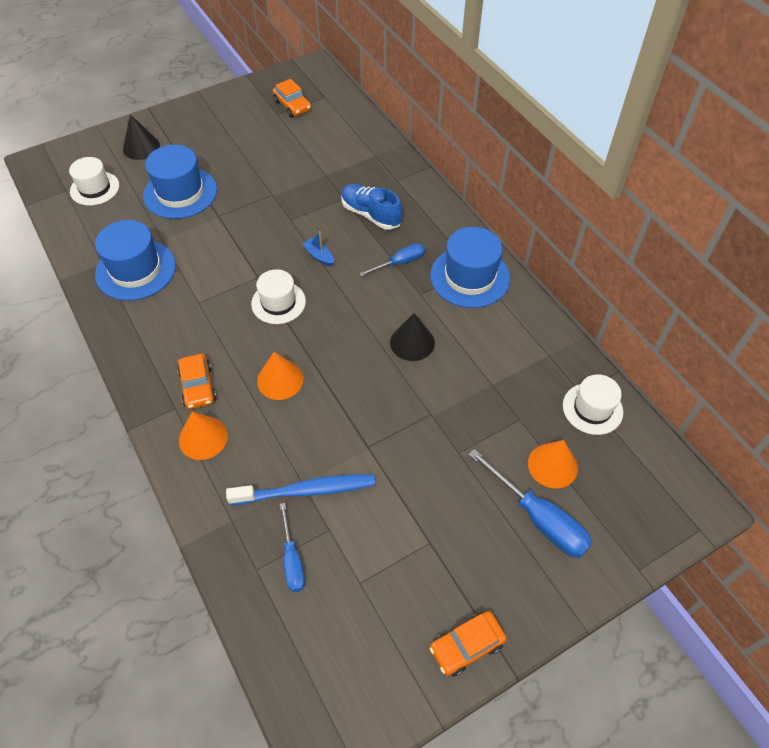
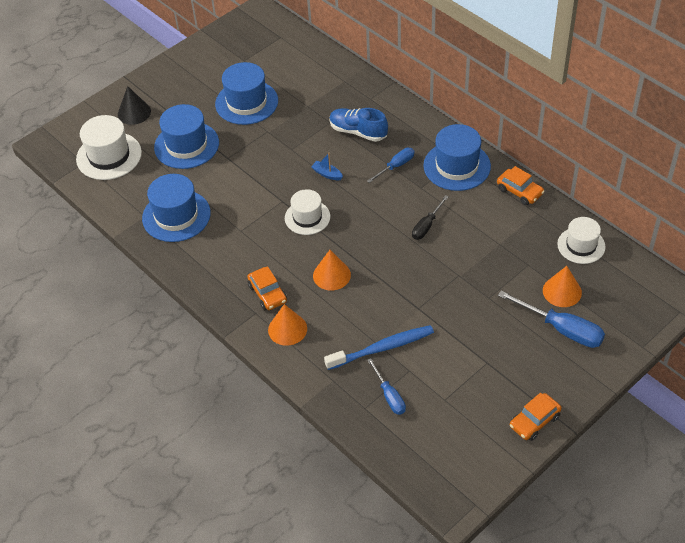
camera: 10 degrees left, 5 degrees down
(94, 188) = (109, 156): white hat -> white hat, size x1.51
(262, 159) = (246, 102): none -> blue hat
(292, 106) = (254, 50): orange car -> orange car (519, 191)
(412, 342) = (427, 226): black cone -> black screwdriver

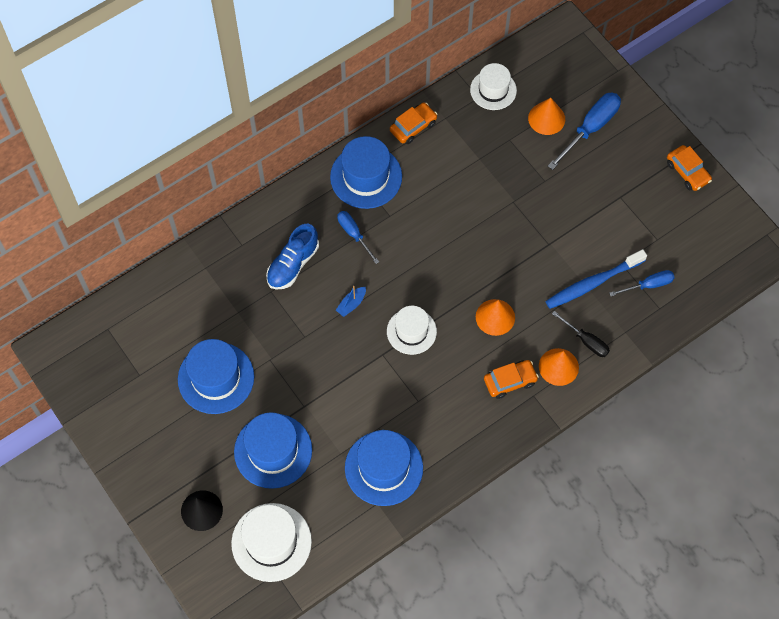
camera: 85 degrees left, 15 degrees up
(382, 348) = (593, 283): blue toothbrush -> blue toothbrush turned 105 degrees counterclockwise
(427, 226) = (444, 219): black screwdriver -> black screwdriver (586, 341)

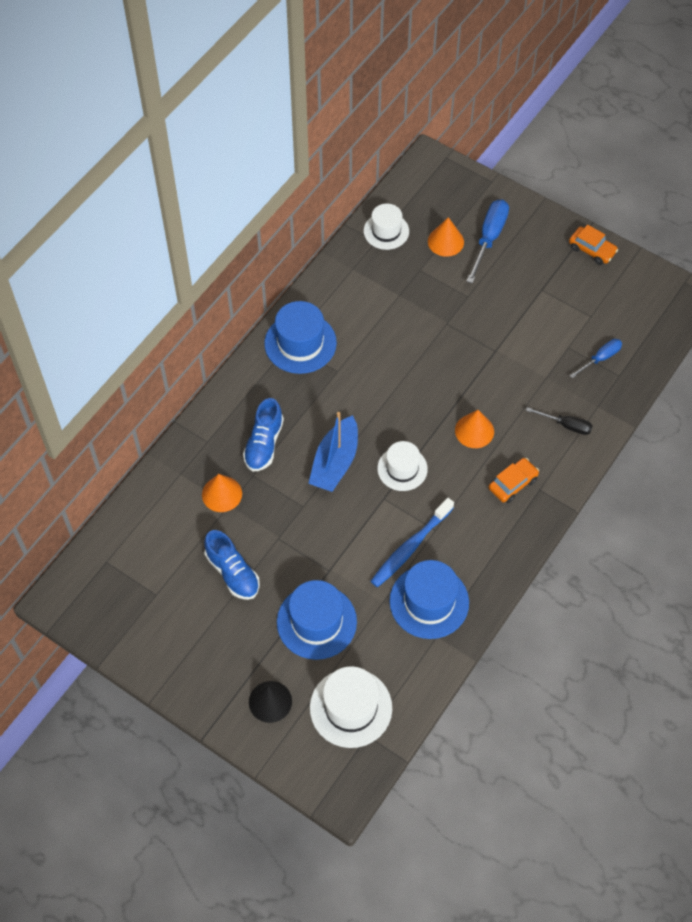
camera: 20 degrees left, 5 degrees down
(216, 378) = (233, 572): blue hat -> blue shoe
(351, 304) = (335, 462): blue boat -> blue boat, size x2.23
(354, 234) = (311, 398): blue screwdriver -> none
(413, 127) = (326, 285): orange car -> none
(558, 367) = (551, 456): orange cone -> orange cone (222, 494)
(593, 283) = (550, 372): blue toothbrush -> blue toothbrush (410, 547)

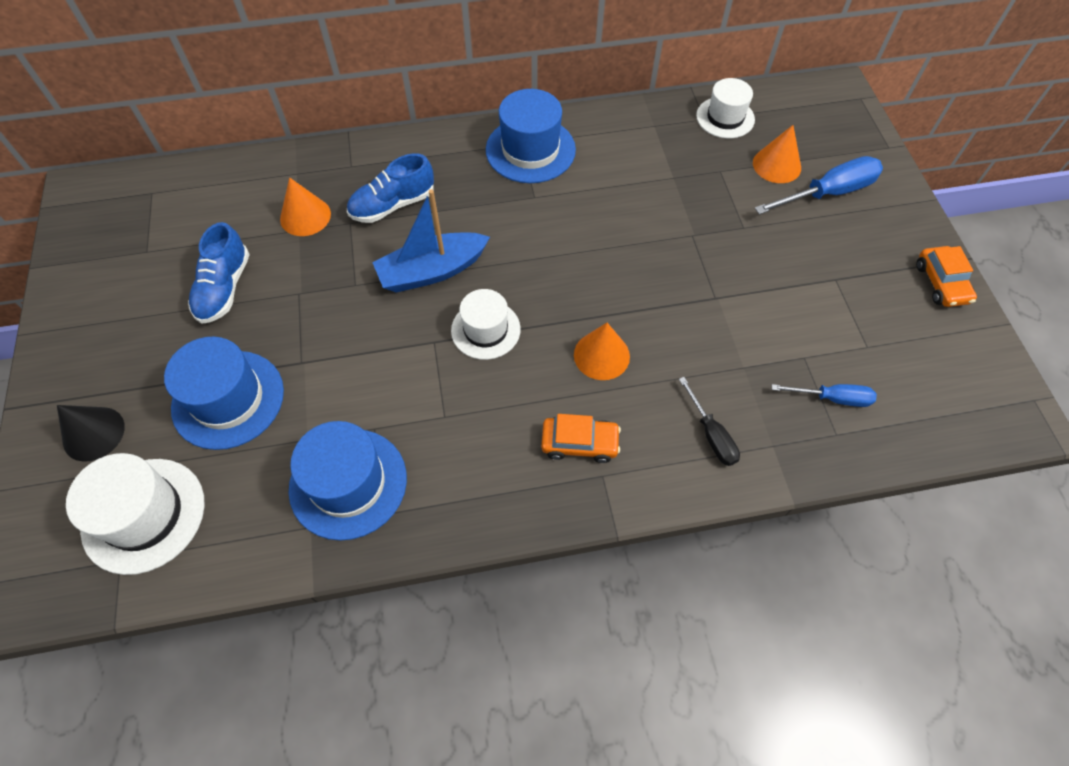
camera: 45 degrees right, 0 degrees up
(410, 547) = (399, 411): blue toothbrush -> none

